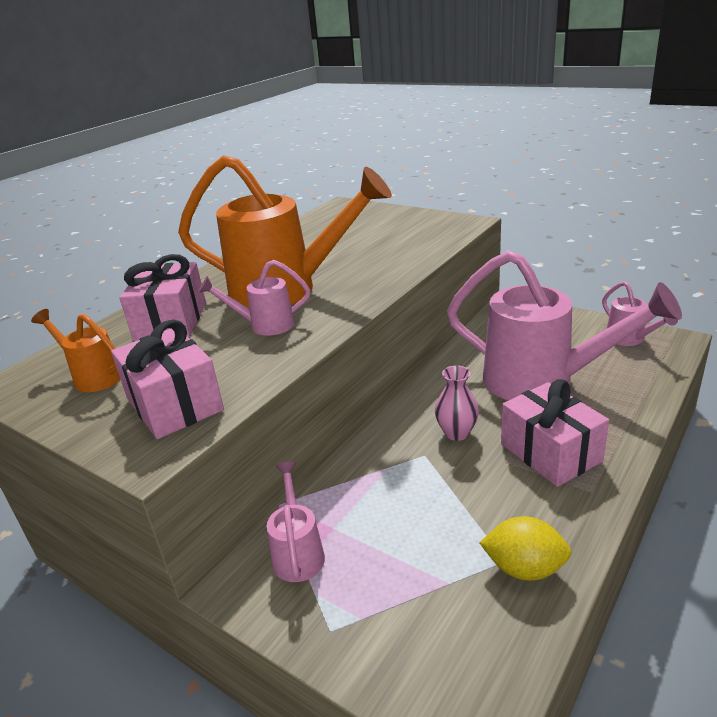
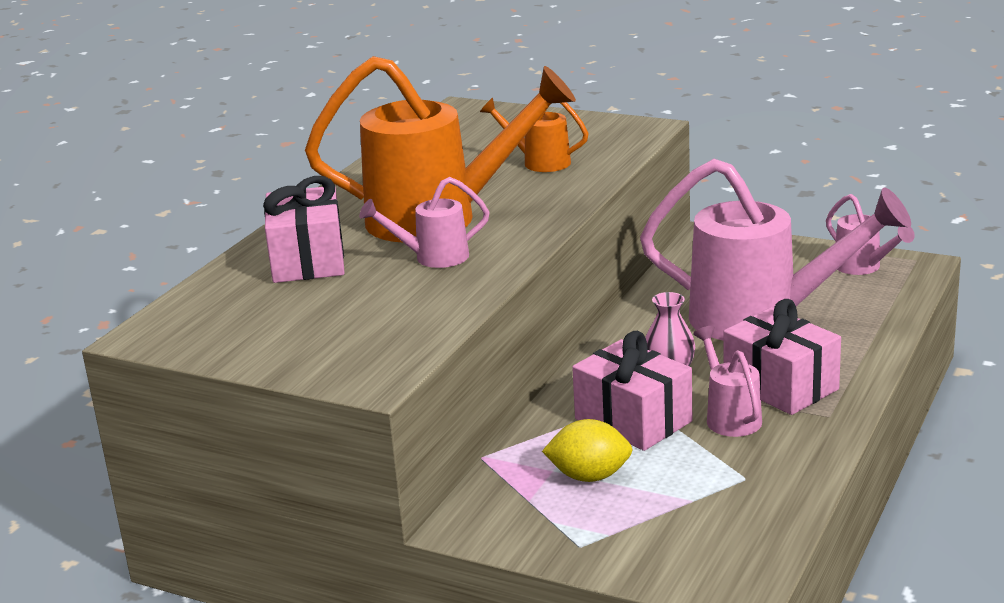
camera: 10 degrees left, 5 degrees down
(93, 376) = (250, 320): orange watering can -> orange watering can (539, 162)
(174, 404) = (371, 337): pink gift -> pink gift (633, 420)
(298, 552) = (520, 493): pink watering can -> pink watering can (730, 417)
(524, 568) = (766, 482): yellow lemon -> yellow lemon (589, 476)

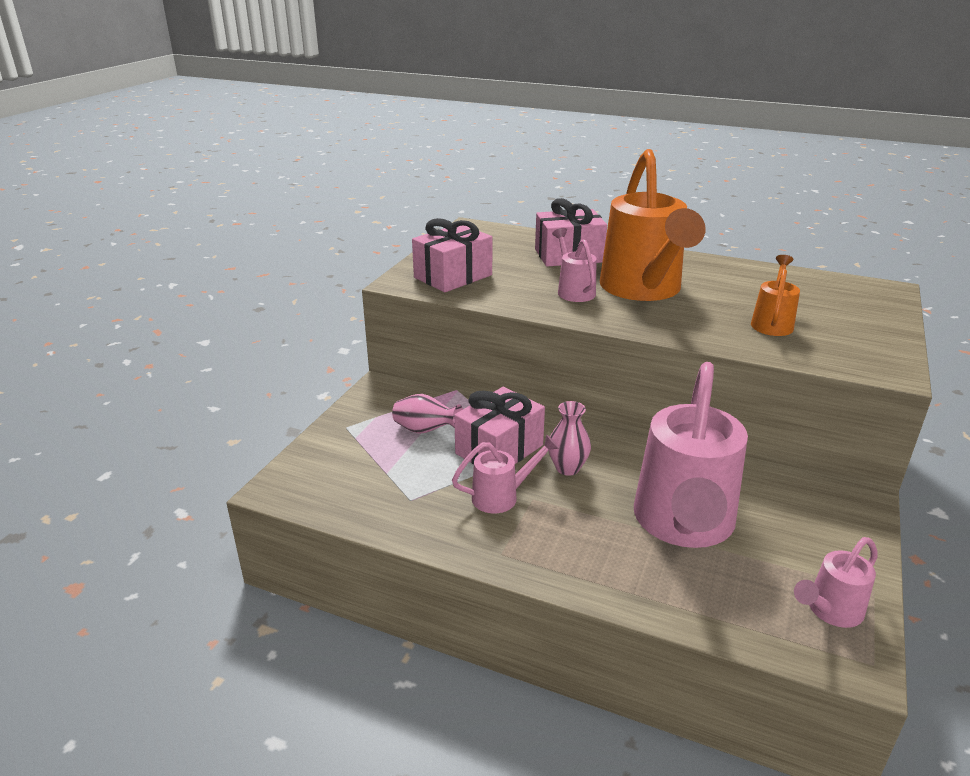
camera: 85 degrees right, 5 degrees up
(589, 476) = (426, 430): yellow lemon -> pink vase
(780, 386) = (553, 528): pink gift -> pink gift (453, 276)

